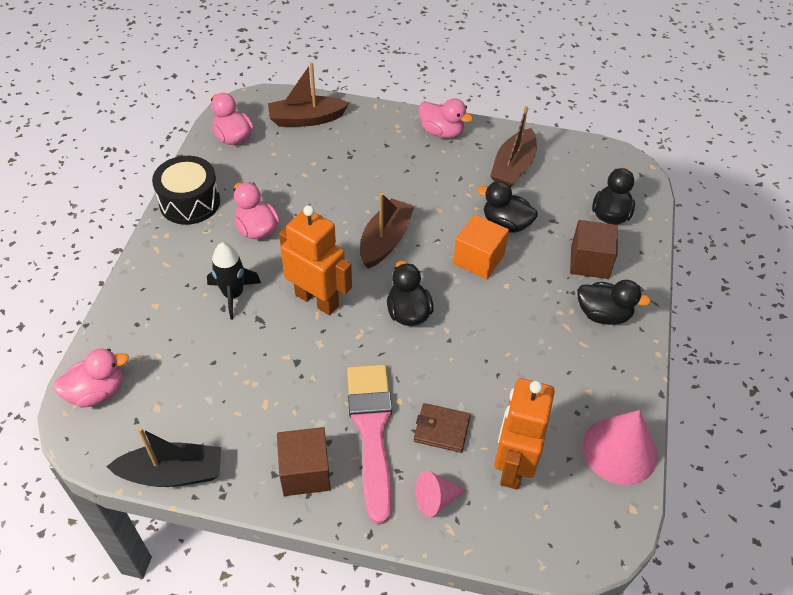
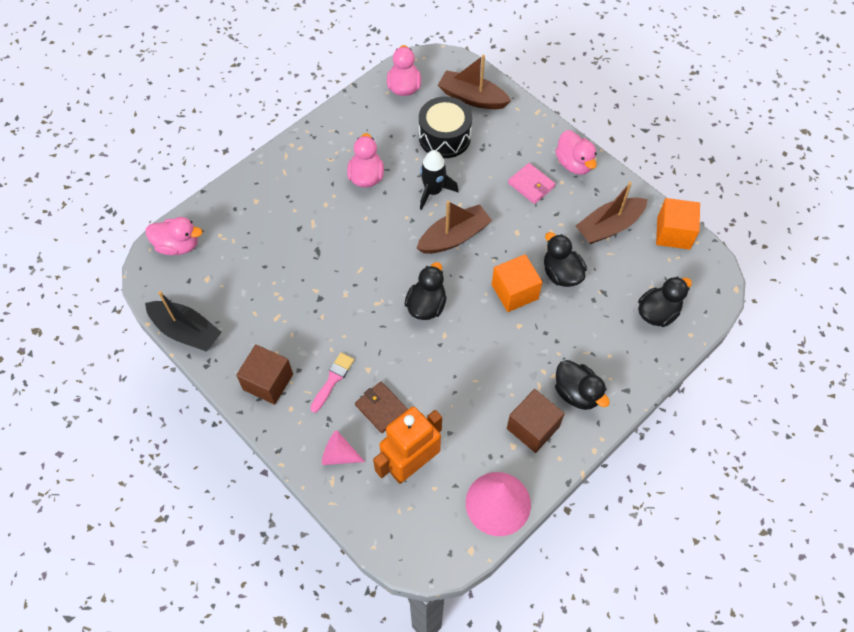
camera: 35 degrees right, 10 degrees up
(190, 202) = (334, 128): black drum -> black drum (444, 137)
(233, 295) = (313, 221): black rocket -> black rocket (433, 191)
(317, 300) = (368, 258): orange robot -> none
(372, 431) = (333, 380): pink brush -> pink brush, size x0.48
(419, 165) = (531, 185): none -> pink wallet
(568, 148) = (673, 233): none -> orange cube
(589, 262) = (604, 343): brown cube -> brown cube (533, 427)

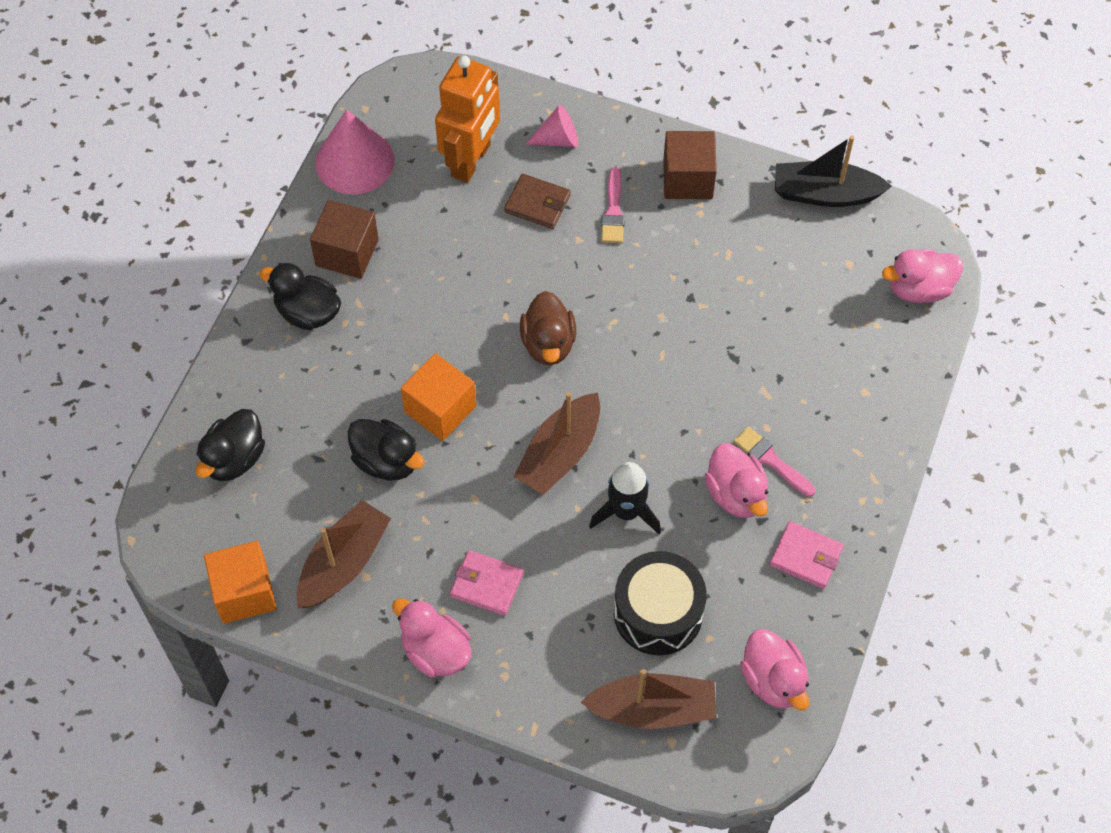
camera: 155 degrees right, 0 degrees up
(335, 186) = (771, 460): none -> pink brush
(349, 133) = (806, 557): none -> pink wallet
(426, 305) = (548, 344): black duck -> brown duck

